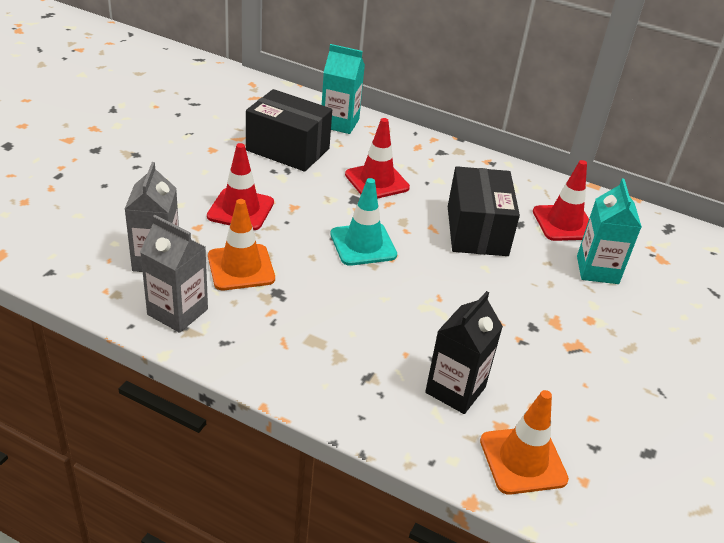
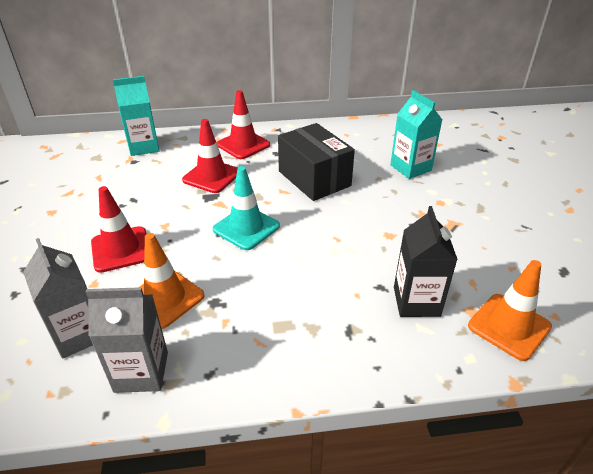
camera: 30 degrees left, 0 degrees up
(287, 149) = (119, 183): black box -> none
(564, 223) = (361, 148): red traffic cone -> red traffic cone (243, 145)

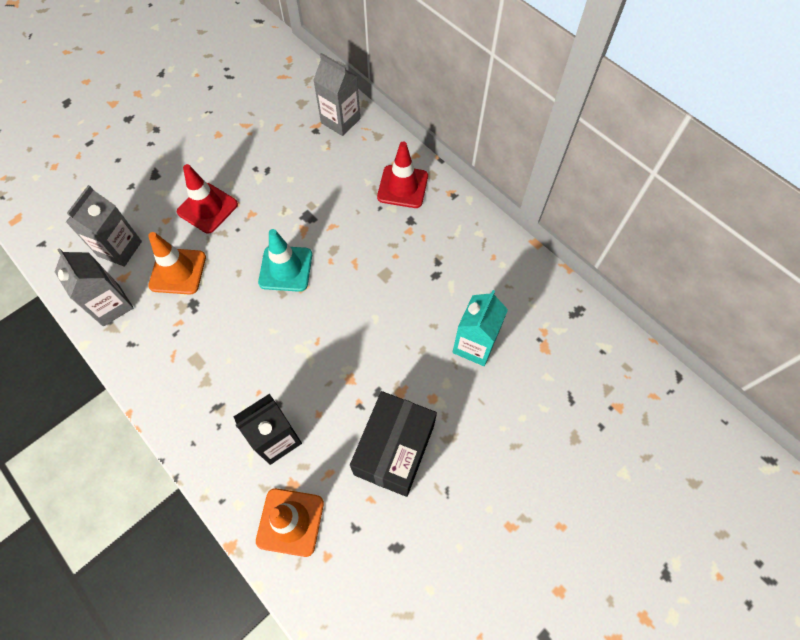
camera: 55 degrees right, 25 degrees up
(144, 147) = (340, 121): turquoise carton -> grey carton
(212, 176) = (336, 198): red traffic cone -> none
(314, 178) = (392, 275): black box -> black box (394, 450)

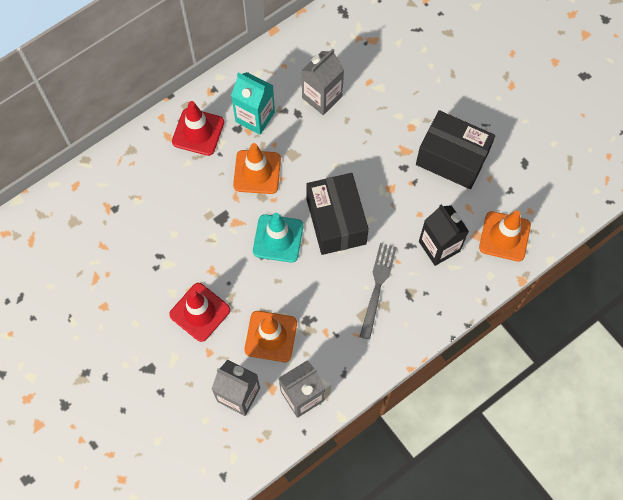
camera: 85 degrees left, 5 degrees up
(228, 372) = (377, 286): none -> grey fork
(306, 323) = (336, 221): none -> black box
(340, 121) = (106, 184): grey carton -> grey carton (322, 97)
(361, 243) = (257, 172): none -> orange traffic cone
(474, 345) = (367, 91): turquoise carton -> turquoise carton (255, 117)

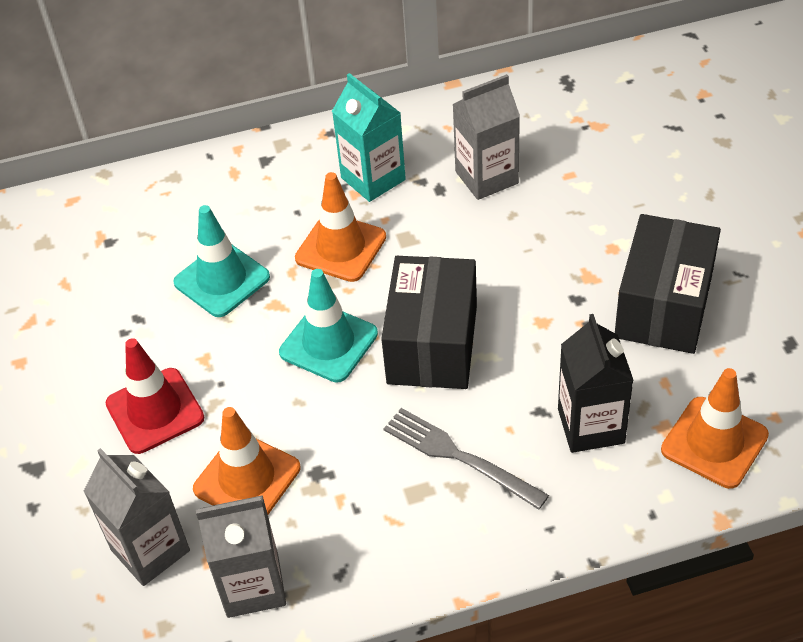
camera: 25 degrees right, 20 degrees down
(197, 215) = (222, 280): none -> turquoise traffic cone
(198, 132) = (280, 177): red traffic cone -> none
(377, 286) = (458, 456): grey fork -> grey fork turned 90 degrees counterclockwise
(452, 158) = (663, 306): black box -> black box turned 60 degrees clockwise

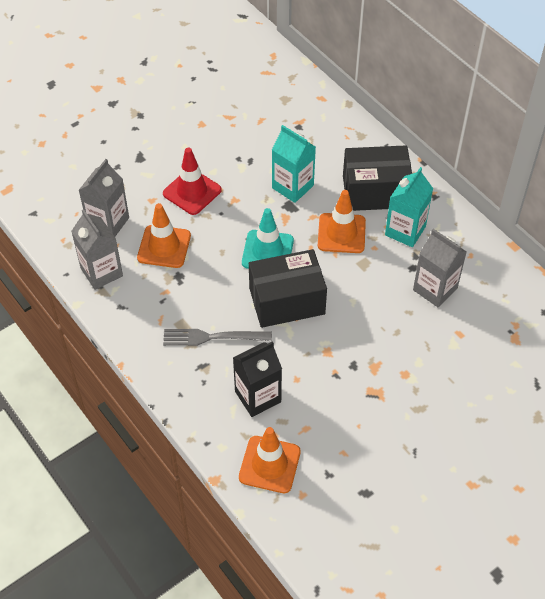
camera: 65 degrees right, 5 degrees up
(222, 280) = (292, 187): turquoise traffic cone -> turquoise carton
(458, 456) = (212, 337): grey fork -> grey fork turned 105 degrees counterclockwise
(663, 306) = (367, 414): black box -> black box (375, 192)

